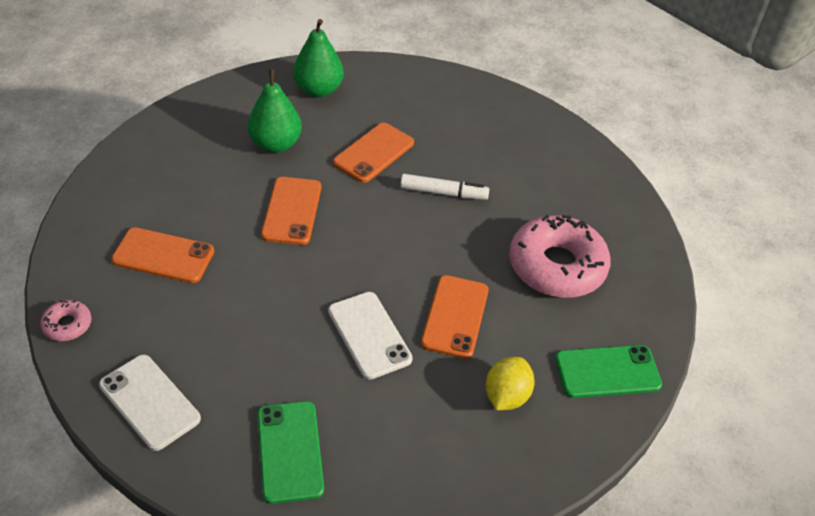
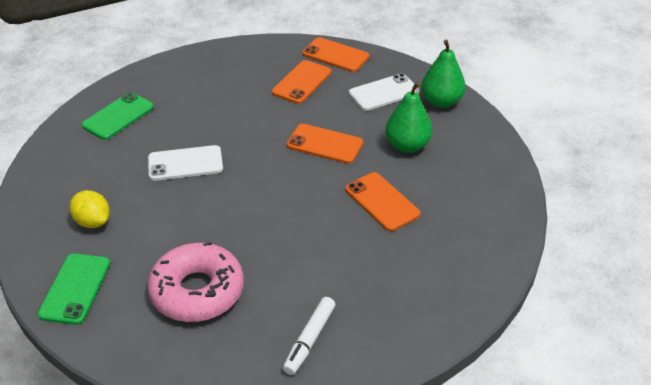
camera: 110 degrees right, 5 degrees down
(67, 325) = (259, 45): pink donut -> none
(149, 402) = (186, 70): white phone -> white phone (384, 93)
(290, 451) = (118, 116): green phone -> green phone turned 60 degrees counterclockwise
(318, 90) = (479, 181): green pear -> green pear (441, 102)
(443, 193) = (316, 236): white marker -> white marker (309, 340)
(455, 316) = (178, 211): orange phone -> orange phone (335, 55)

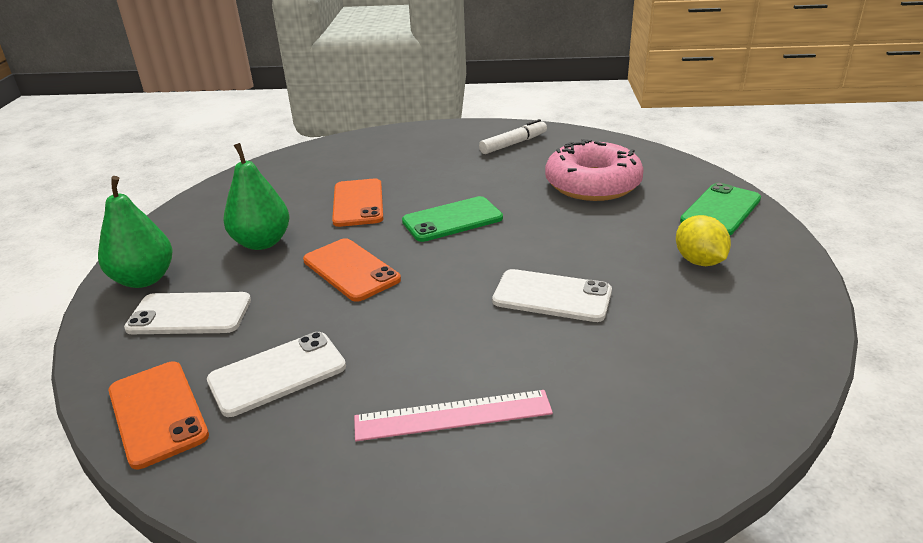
camera: 150 degrees left, 10 degrees down
(118, 116) = (640, 411): green phone -> green phone (452, 220)
(204, 90) = (453, 415): none -> pink ruler
(301, 82) = (277, 374): orange phone -> white phone

